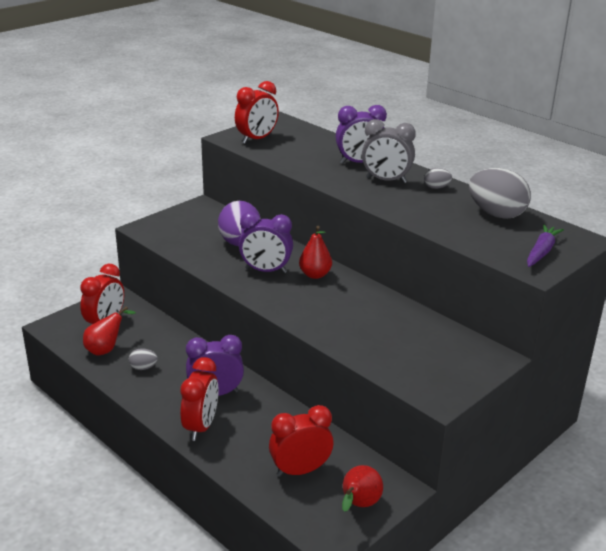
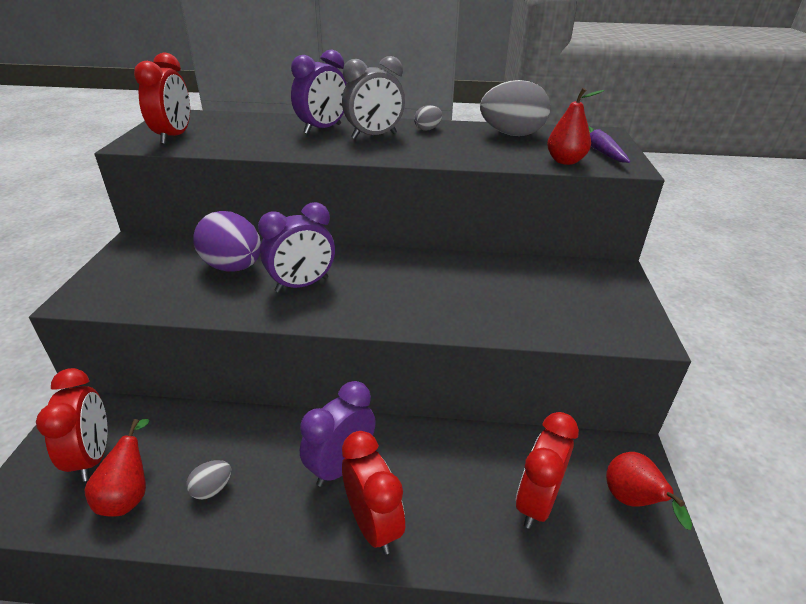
camera: 40 degrees left, 5 degrees up
(315, 275) = (359, 266): red pear -> red pear (565, 161)

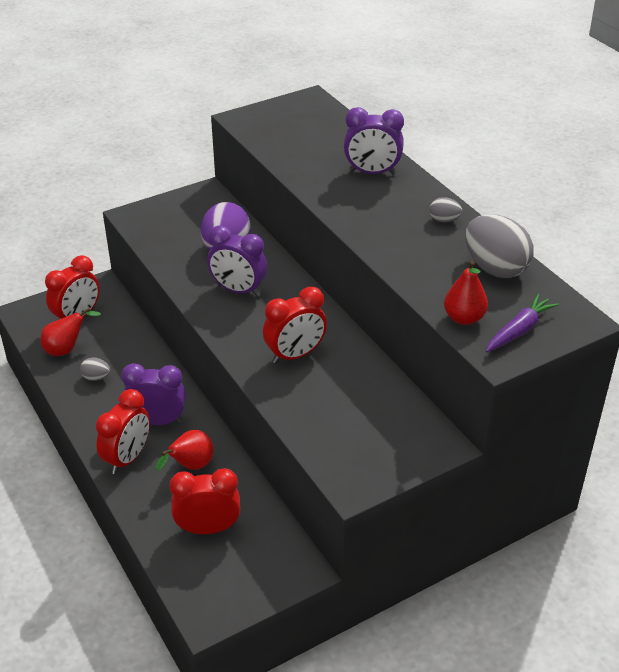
camera: 55 degrees right, 5 degrees up
(174, 137) = (271, 125): red clock -> red clock (295, 355)
(374, 136) = (390, 202): grey clock -> none
(632, 502) = (251, 580): red pear -> red pear (190, 466)

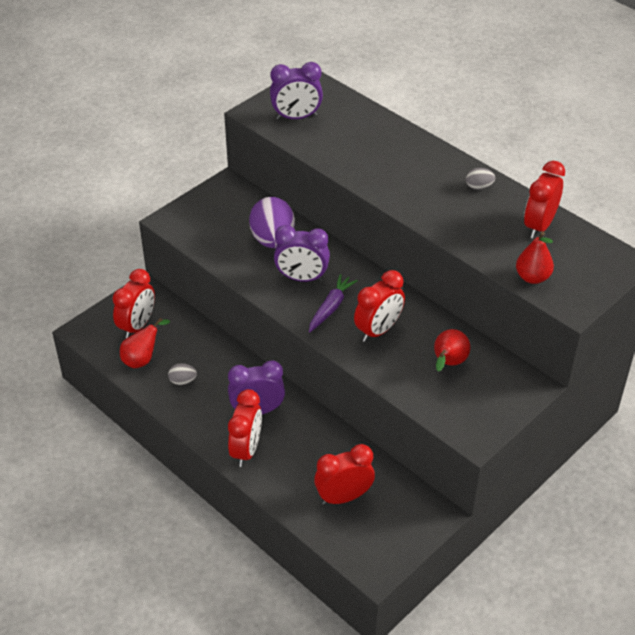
camera: 15 degrees left, 5 degrees up
(190, 466) = (304, 446): red pear -> red pear (448, 363)
(372, 172) = (397, 150): purple clock -> purple clock (296, 117)
(495, 268) = (539, 226): grey egg -> red clock
(519, 330) = (580, 280): purple carrot -> purple carrot (331, 307)

